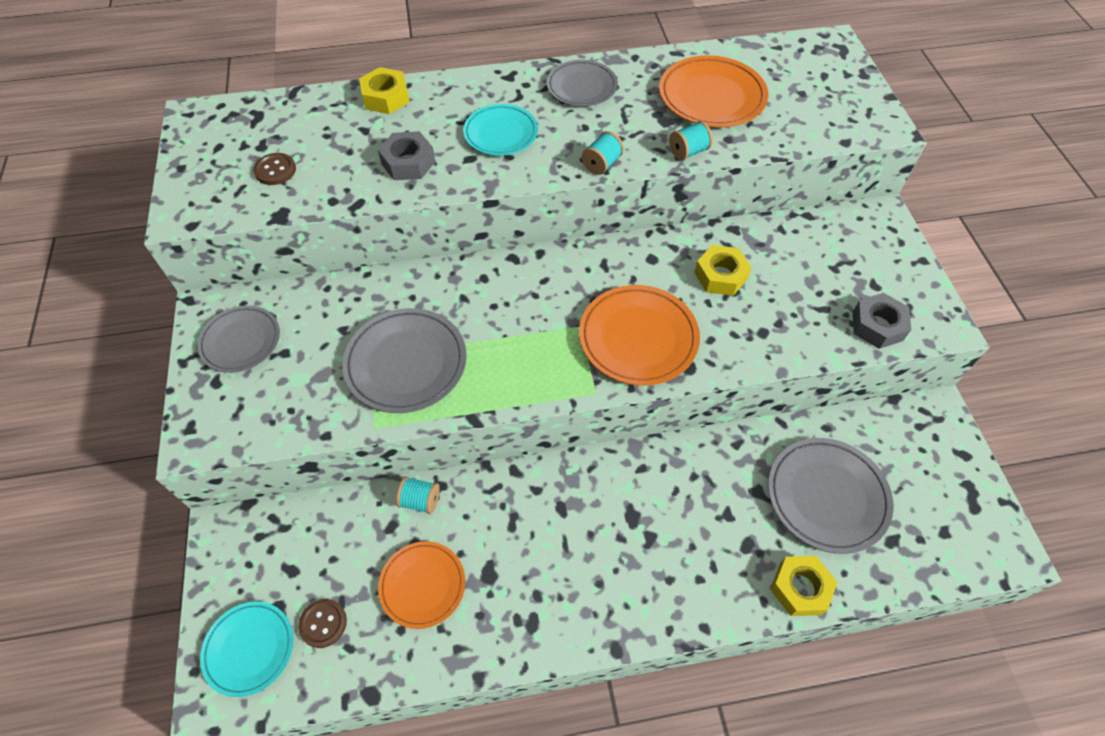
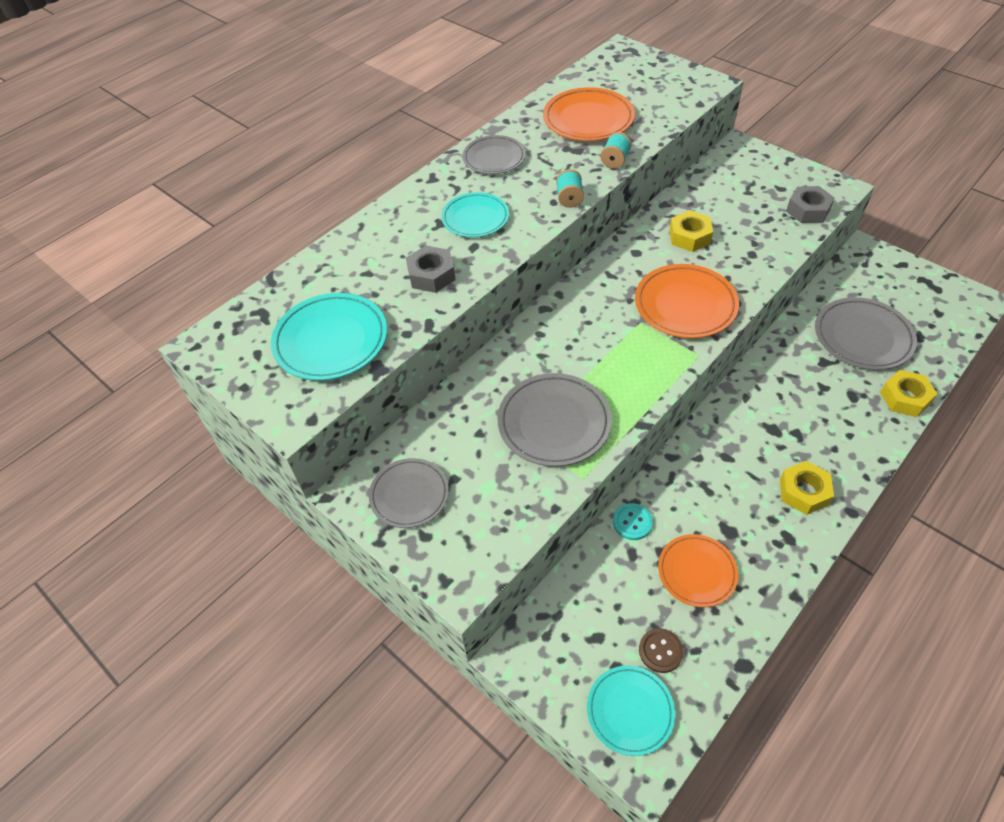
camera: 35 degrees left, 5 degrees down
(275, 170) = (331, 341): brown button -> turquoise plate
(386, 97) = (355, 242): yellow nut -> yellow nut (803, 492)
(420, 501) = (632, 522): turquoise spool -> turquoise button

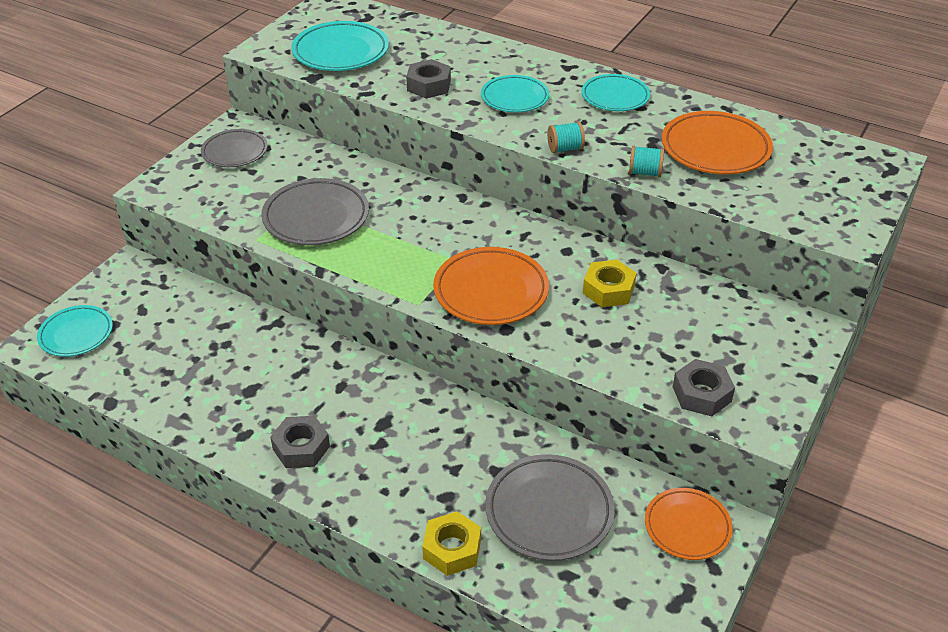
camera: 75 degrees right, 10 degrees down
(494, 158) = (615, 97): grey plate -> turquoise plate
(632, 522) = (257, 323): turquoise button -> none
(660, 651) = (127, 349): brown button -> none
(696, 572) = (204, 369): orange plate -> orange plate (687, 527)
(803, 492) = (301, 448): yellow nut -> grey nut

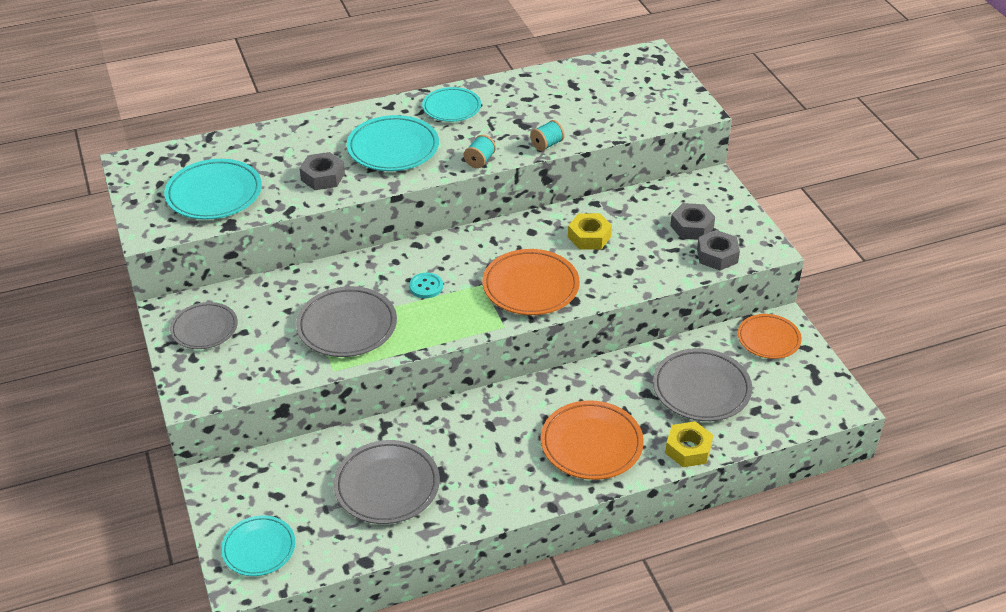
camera: 50 degrees left, 0 degrees up
(207, 365) = (387, 486): none -> grey plate
(301, 448) = (527, 476): grey nut -> grey nut (692, 227)
(415, 231) = (426, 286): none -> turquoise button
(514, 98) = (393, 148): turquoise plate -> turquoise plate, size x1.50
(715, 149) = (559, 104): orange plate -> orange plate (591, 444)

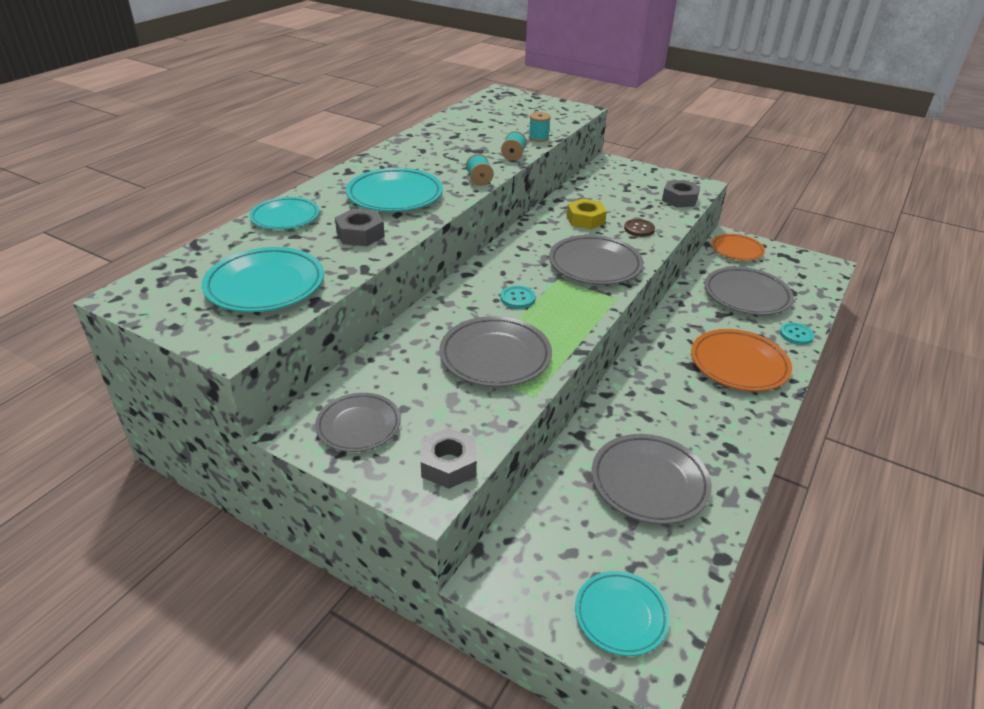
camera: 40 degrees left, 5 degrees down
(451, 108) = (404, 157): turquoise plate -> turquoise plate (285, 217)
(530, 287) = (595, 265): orange plate -> grey plate
(601, 132) = (538, 138): none -> turquoise spool
(624, 270) = (639, 229): none -> brown button
(688, 449) = (796, 335): yellow nut -> turquoise button
(692, 227) = (639, 190): grey nut -> grey nut (448, 465)

